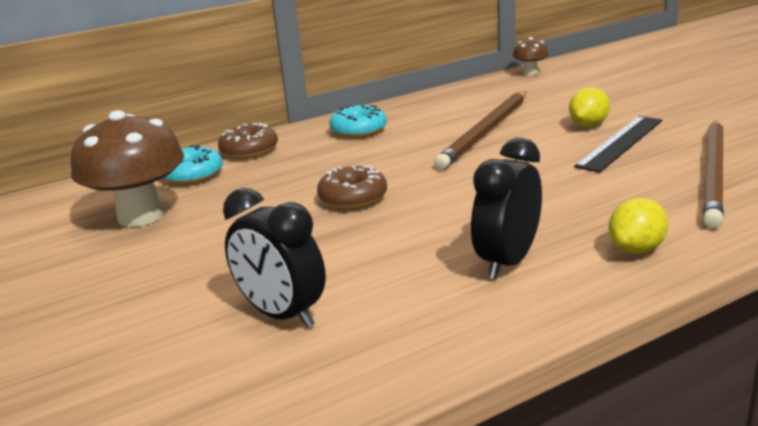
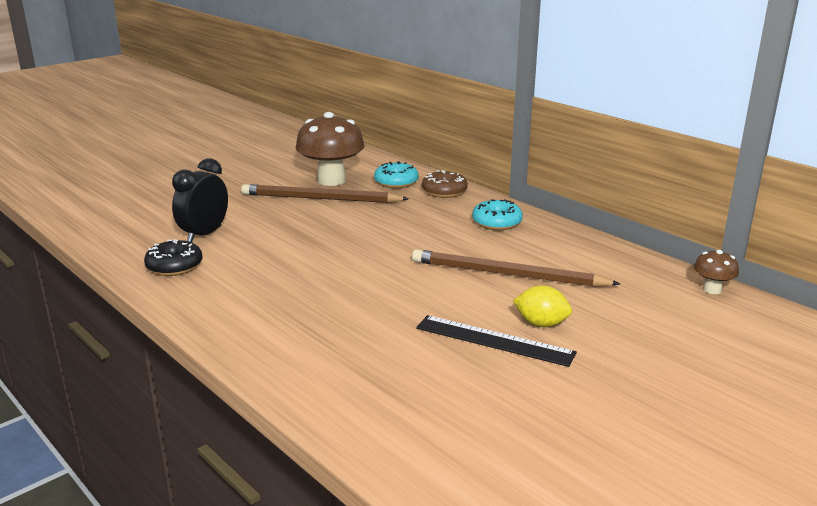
camera: 75 degrees right, 0 degrees up
(353, 198) = (359, 235): brown donut -> none
(398, 335) = (174, 266): none -> black donut
(507, 262) = (254, 293): black clock -> none
(636, 249) = (266, 341): yellow lemon -> none
(713, 174) = (418, 387): brown pencil -> brown pencil (320, 198)

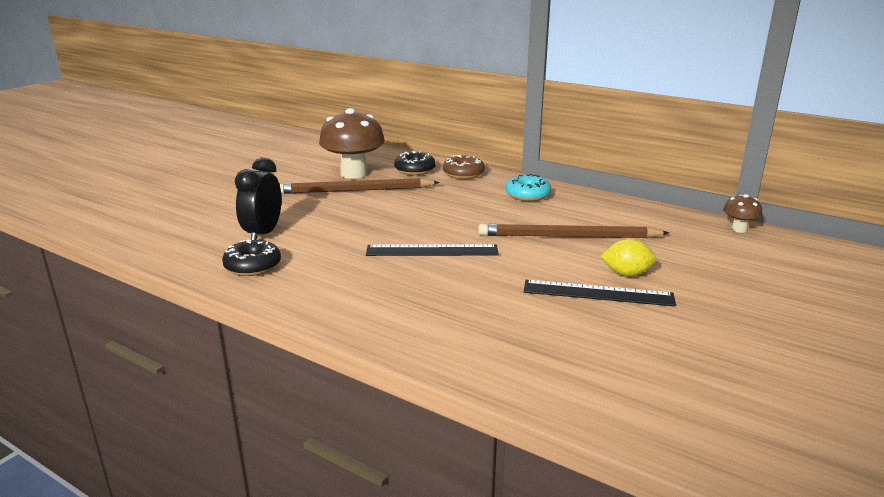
camera: 15 degrees left, 0 degrees up
(354, 272) = (432, 250): none -> black ruler
(396, 182) = (415, 170): turquoise donut -> black donut

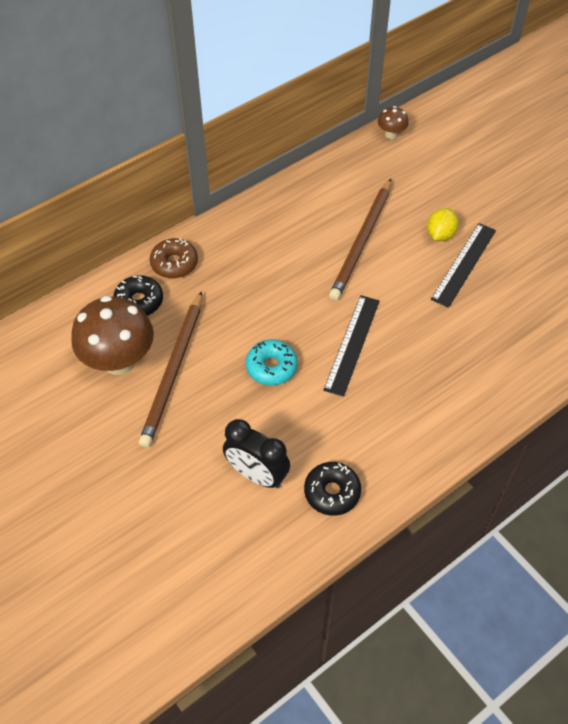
camera: 70 degrees left, 30 degrees up
(527, 195) = (258, 234): turquoise donut -> turquoise donut (271, 367)

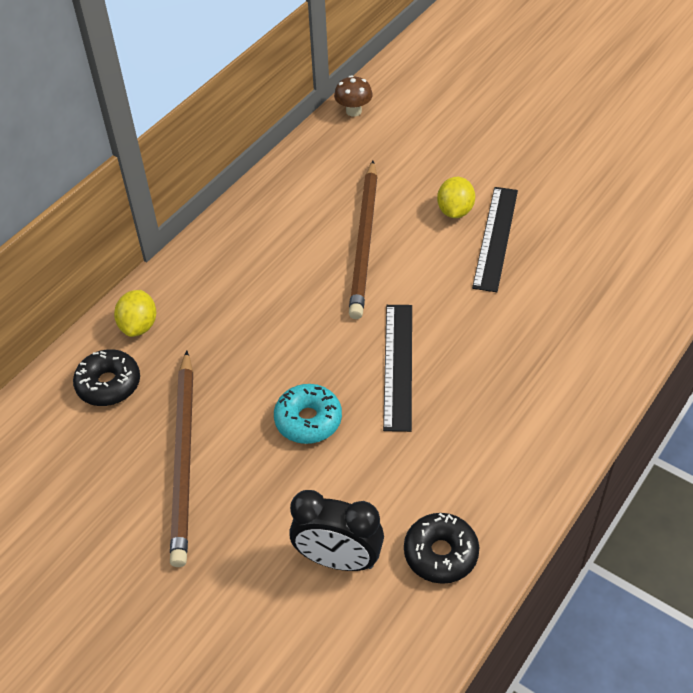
camera: 15 degrees left, 5 degrees down
(119, 361) = (107, 465): brown mushroom -> none
(174, 263) = (139, 326): brown donut -> yellow lemon

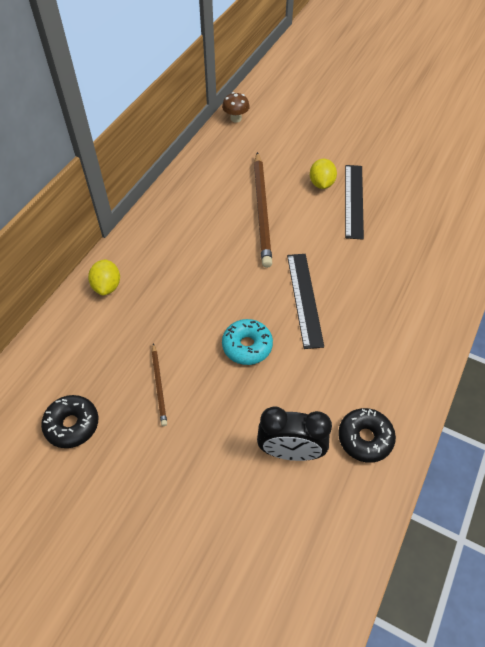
camera: 10 degrees left, 5 degrees up
(109, 384) = (91, 333): black donut -> black donut (72, 425)
(184, 459) = (159, 385): brown pencil -> brown pencil, size x0.49

